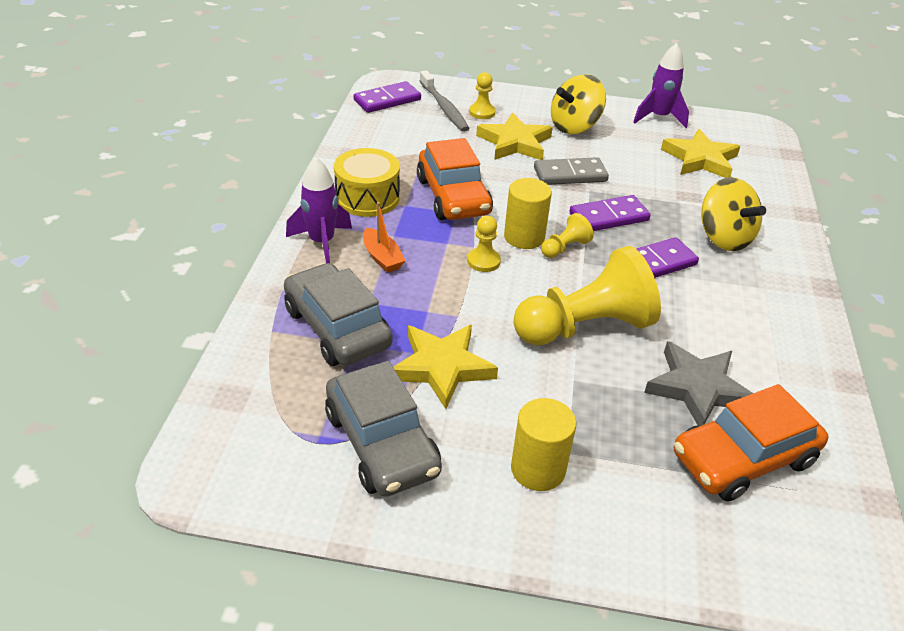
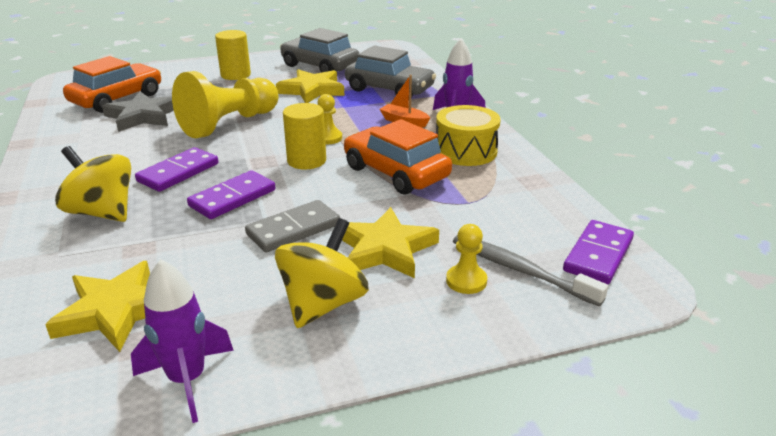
camera: 155 degrees right, 10 degrees down
(564, 248) = (266, 163): yellow pawn -> none

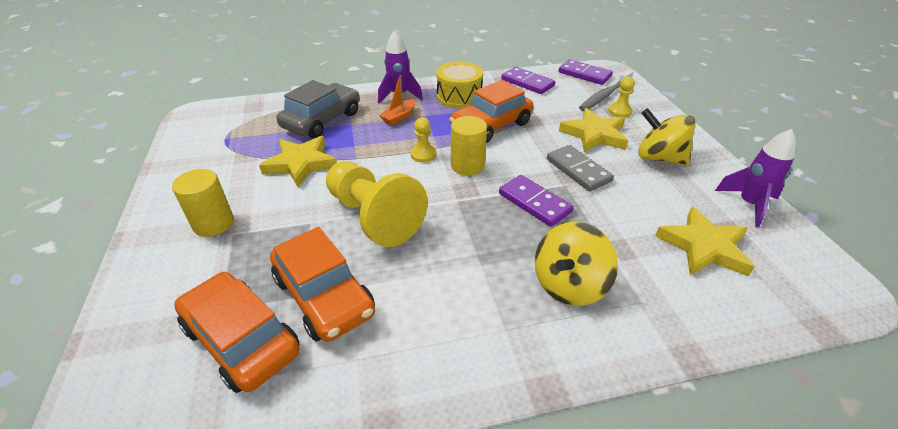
camera: 85 degrees left, 10 degrees up
(143, 116) = (324, 296): grey star -> orange car
(178, 172) = (486, 242): purple domino -> purple domino (527, 83)
(320, 66) = (227, 159): grey car -> none

